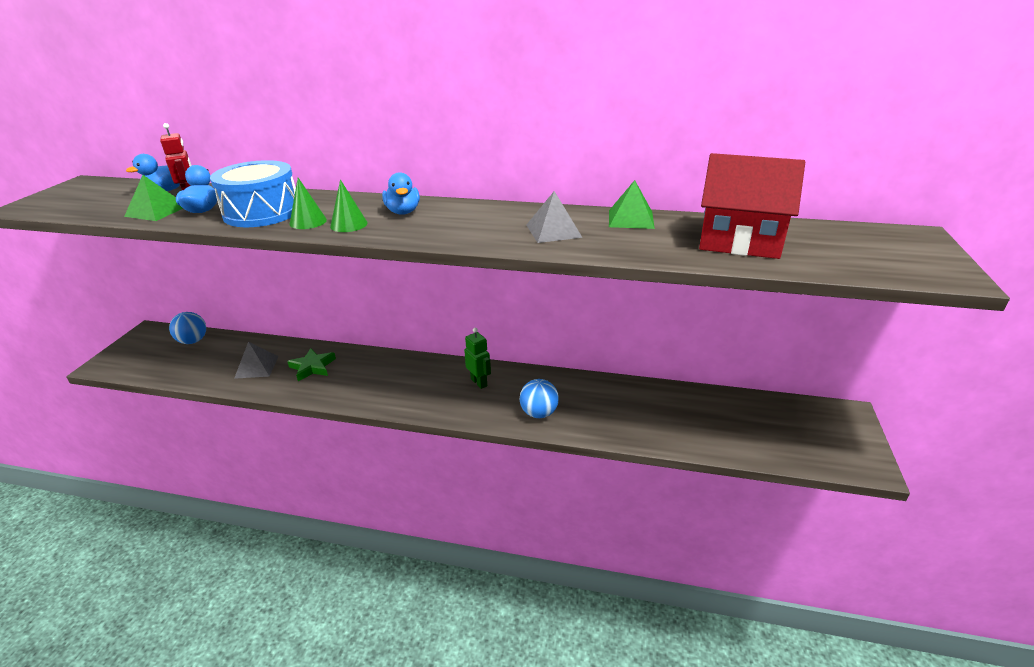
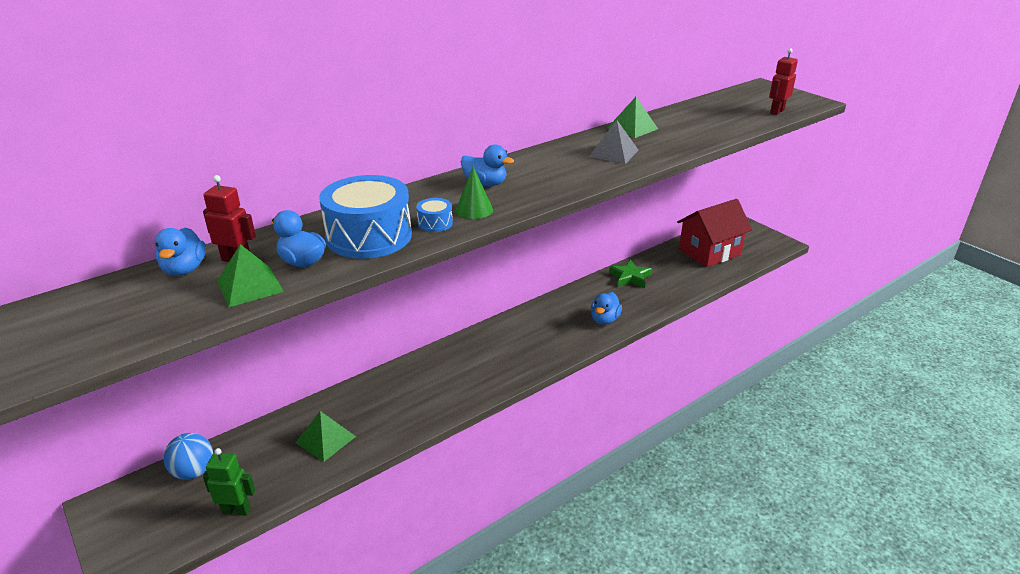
camera: 50 degrees left, 0 degrees up
(256, 367) = (325, 439): grey pyramid -> green pyramid
(308, 222) = (435, 223): green cone -> blue drum
(312, 367) = (381, 403): green star -> green star (630, 277)
(479, 382) = (533, 327): green robot -> green robot (236, 510)
(539, 413) = (604, 319): blue ball -> blue duck
(739, 241) = (710, 119): red house -> red house (709, 252)
(853, 265) = (776, 112): none -> red robot

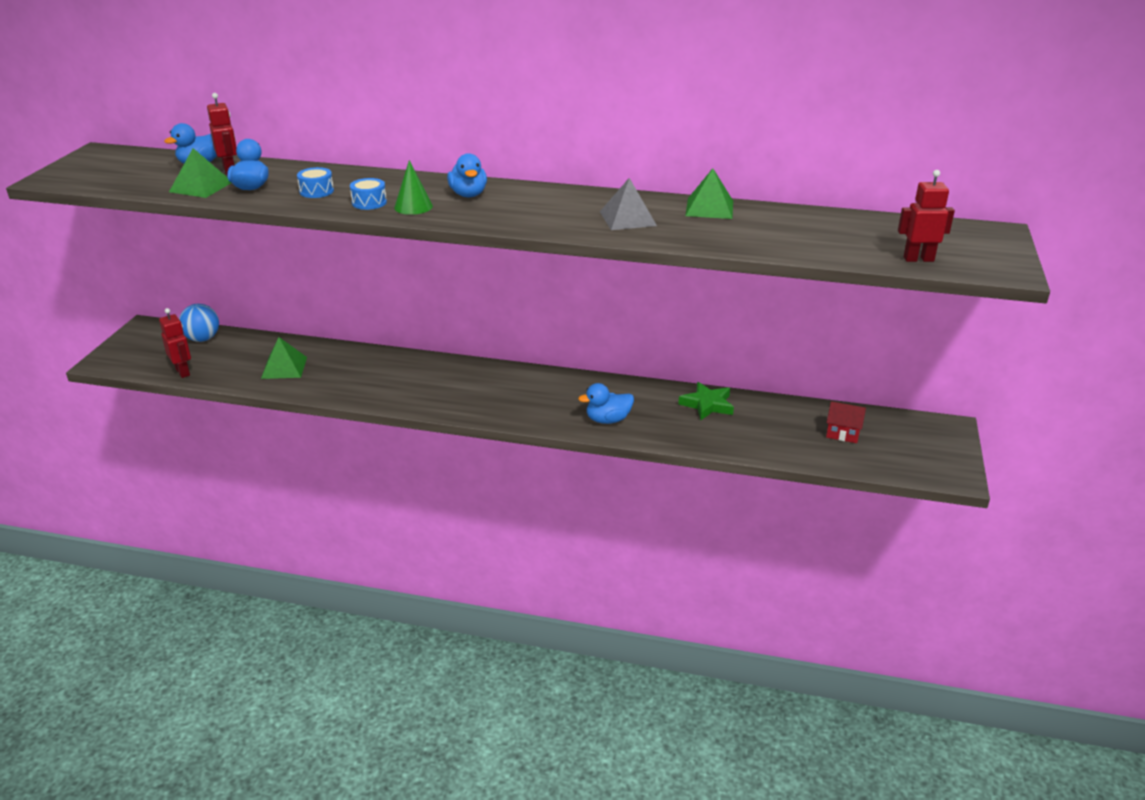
camera: 50 degrees right, 0 degrees up
(236, 510) = (183, 372): green robot -> red robot
(369, 236) = (316, 191): blue drum -> blue drum, size x0.43
(709, 252) = (843, 433): red house -> red house, size x0.46

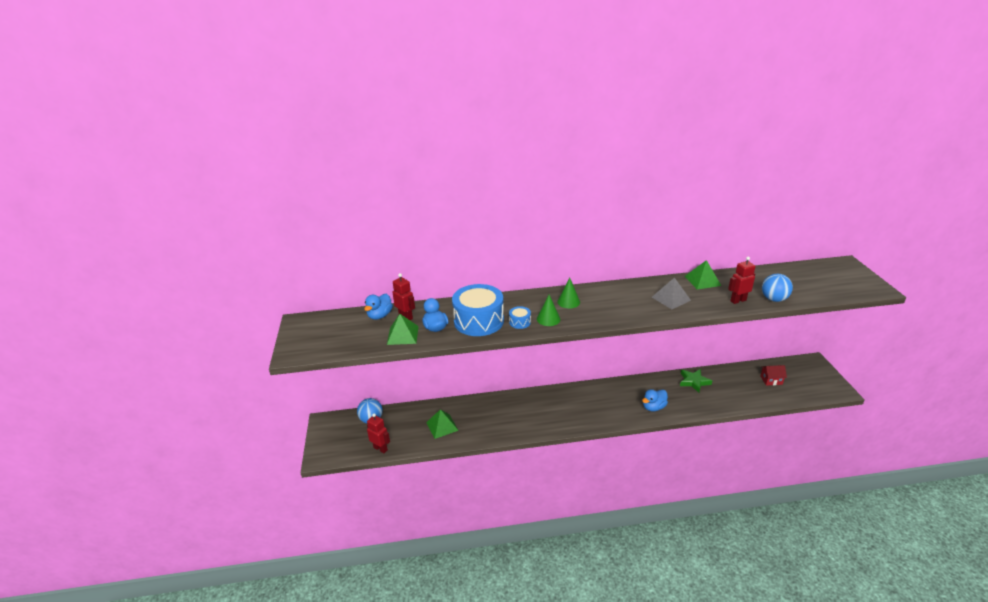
camera: 20 degrees left, 0 degrees up
(316, 191) = (478, 321): blue drum -> blue drum, size x2.34
(468, 194) = (568, 302): blue duck -> green cone
(797, 249) = (774, 299): none -> blue ball
(918, 259) = (833, 291): red robot -> red robot (738, 300)

